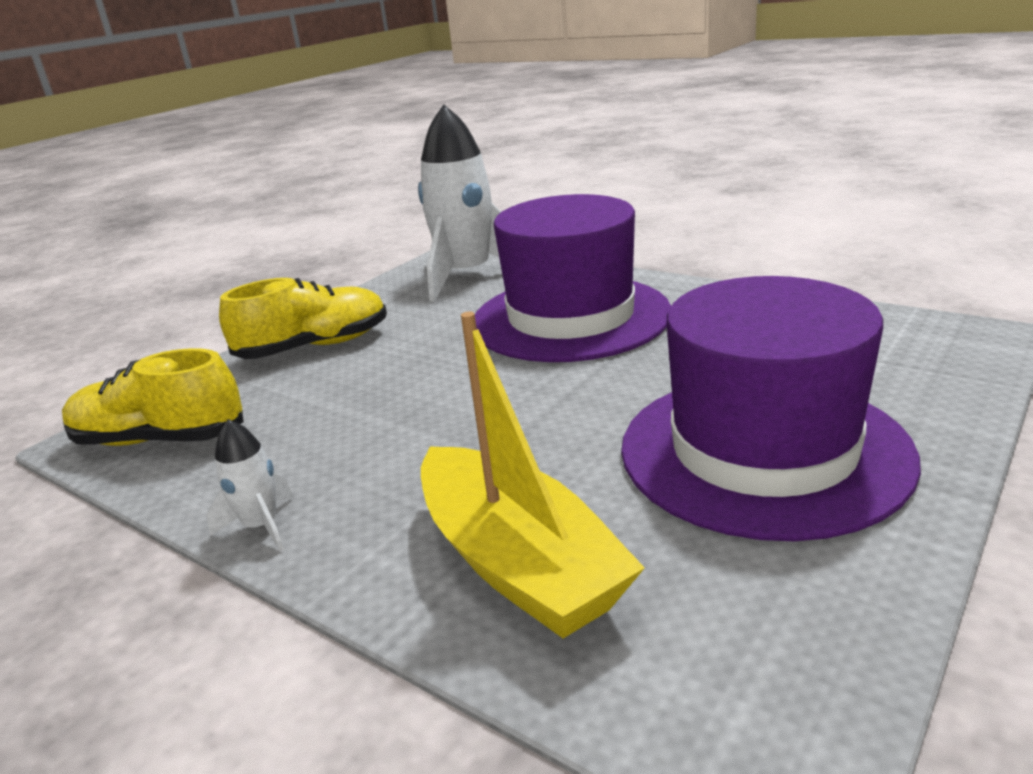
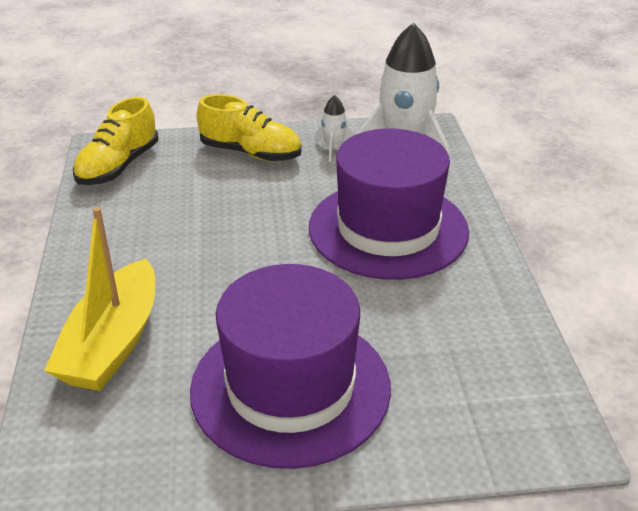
camera: 45 degrees right, 10 degrees up
(160, 439) = (118, 166): yellow shoe -> yellow shoe turned 120 degrees counterclockwise
(262, 526) = (79, 245): white rocket -> white rocket (333, 149)

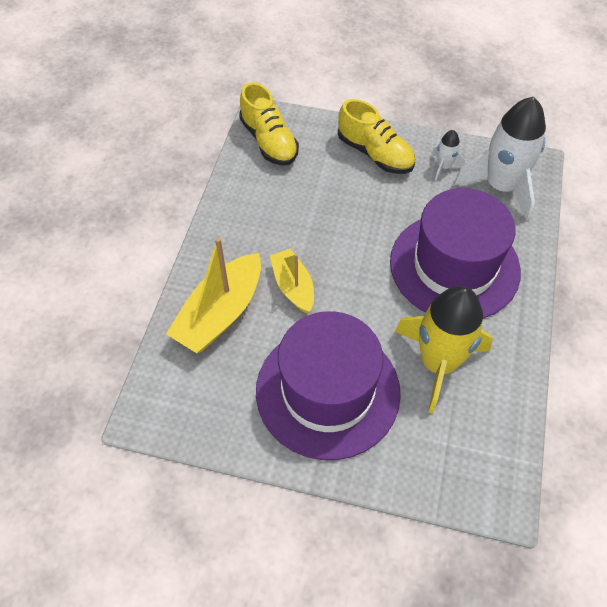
camera: 20 degrees right, 20 degrees up
(118, 166) = (269, 141): yellow shoe -> yellow shoe turned 75 degrees counterclockwise
(201, 292) = (293, 286): none -> yellow boat
(415, 322) = (438, 363): none -> yellow rocket

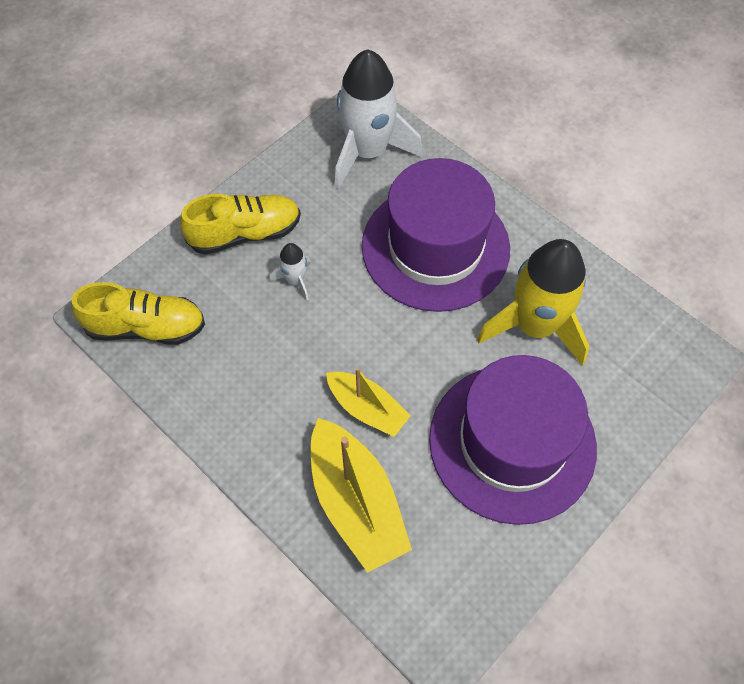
camera: 60 degrees left, 5 degrees up
(293, 286) = (367, 408): yellow boat -> yellow boat turned 150 degrees counterclockwise
(444, 167) = (308, 183): white rocket -> white rocket (295, 280)

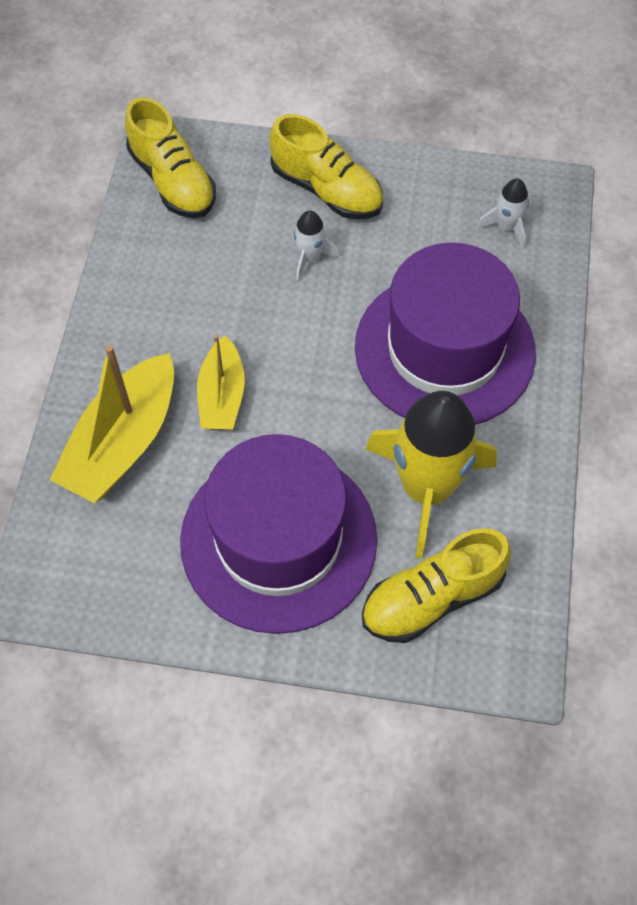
camera: 55 degrees right, 0 degrees up
(368, 151) = (506, 227): white rocket -> white rocket, size x0.44
(618, 374) = (432, 597): none -> yellow shoe

